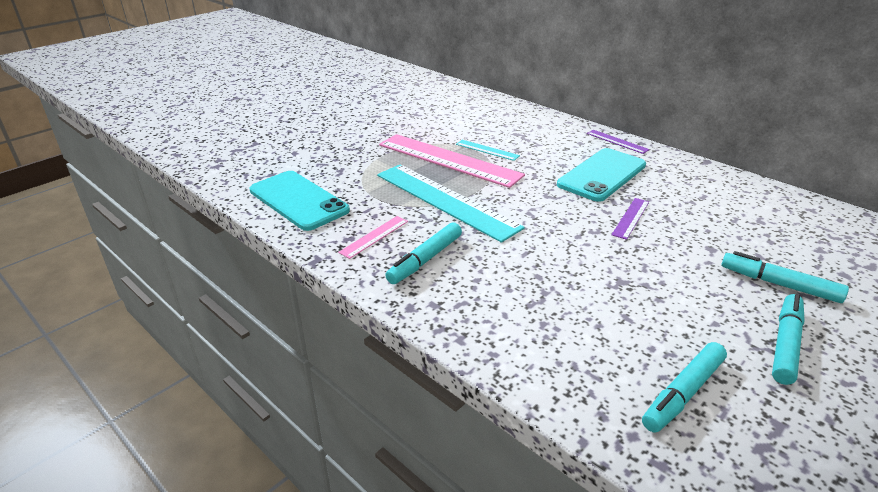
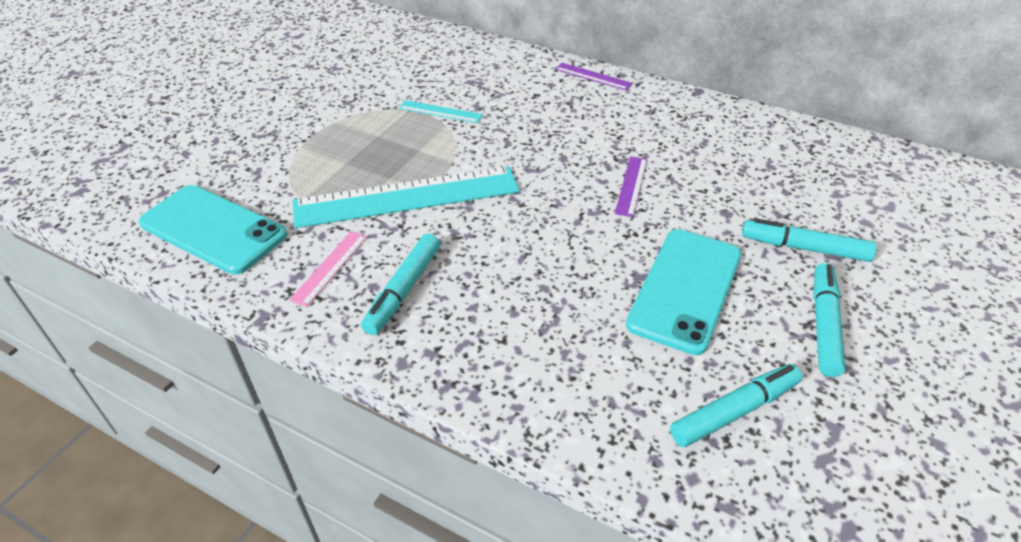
camera: 15 degrees left, 10 degrees up
(445, 200) = (407, 197): turquoise ruler -> turquoise ruler turned 45 degrees counterclockwise
(448, 160) = (395, 134): pink ruler -> none
(602, 175) = (586, 129): turquoise phone -> turquoise phone (685, 289)
(683, 393) = (734, 411): turquoise marker -> turquoise marker turned 150 degrees counterclockwise

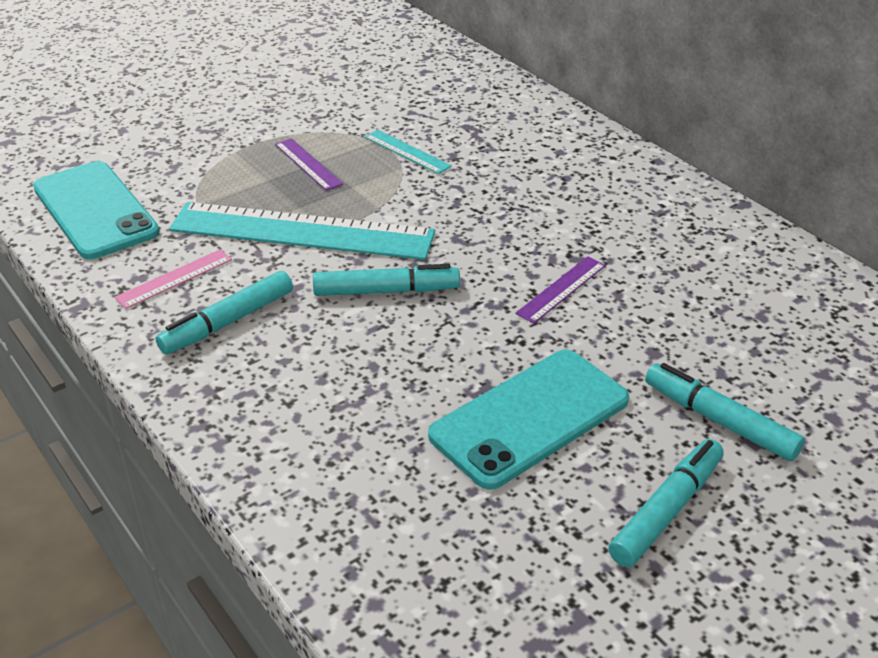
camera: 25 degrees right, 5 degrees down
(593, 76) = (619, 154): purple ruler -> purple ruler (308, 164)
(734, 411) = (476, 558): turquoise marker -> turquoise marker (386, 291)

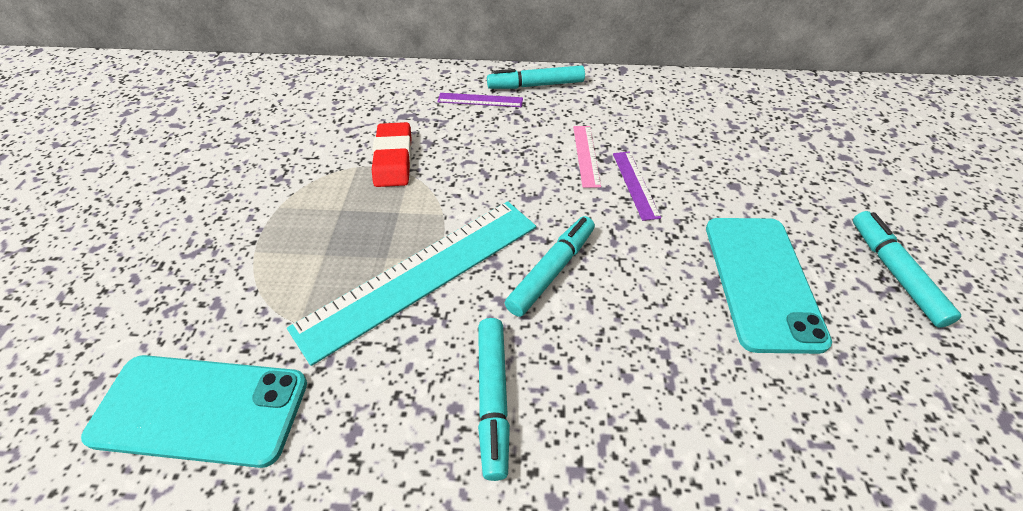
camera: 50 degrees left, 10 degrees up
(174, 278) = (387, 404): pink ruler -> pink ruler (586, 155)
(308, 164) = (336, 218): purple ruler -> purple ruler (480, 100)
(407, 151) = (393, 159): turquoise ruler -> red eraser
(720, 421) = (821, 199): turquoise marker -> turquoise marker (536, 85)

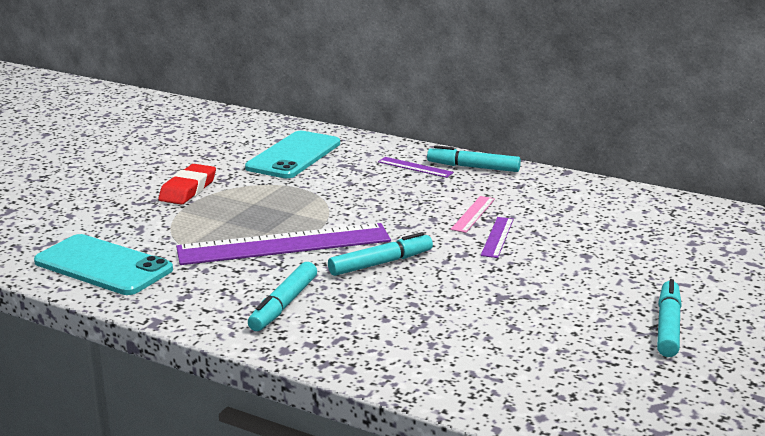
camera: 25 degrees right, 25 degrees down
(393, 159) = (314, 186): red eraser -> red eraser (188, 189)
(421, 275) = (284, 244): turquoise ruler -> purple ruler
(761, 281) = (543, 304): turquoise phone -> turquoise phone (294, 155)

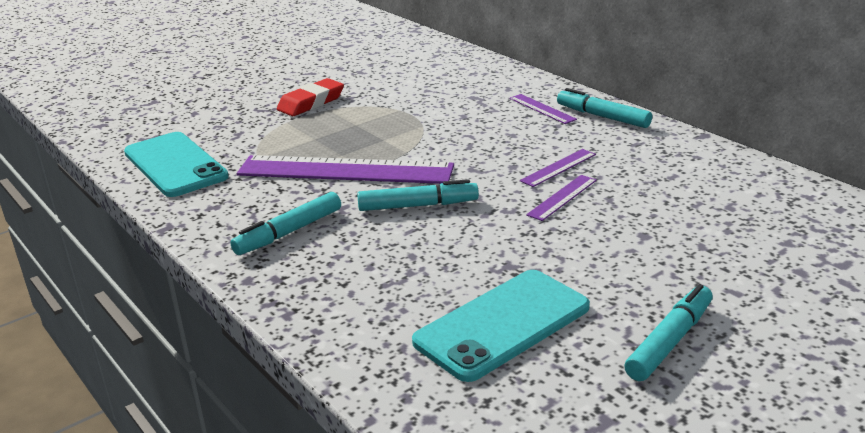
camera: 25 degrees right, 5 degrees up
(294, 155) = (434, 82): turquoise phone -> turquoise phone (502, 324)
(473, 214) = (558, 167): pink ruler -> purple ruler

